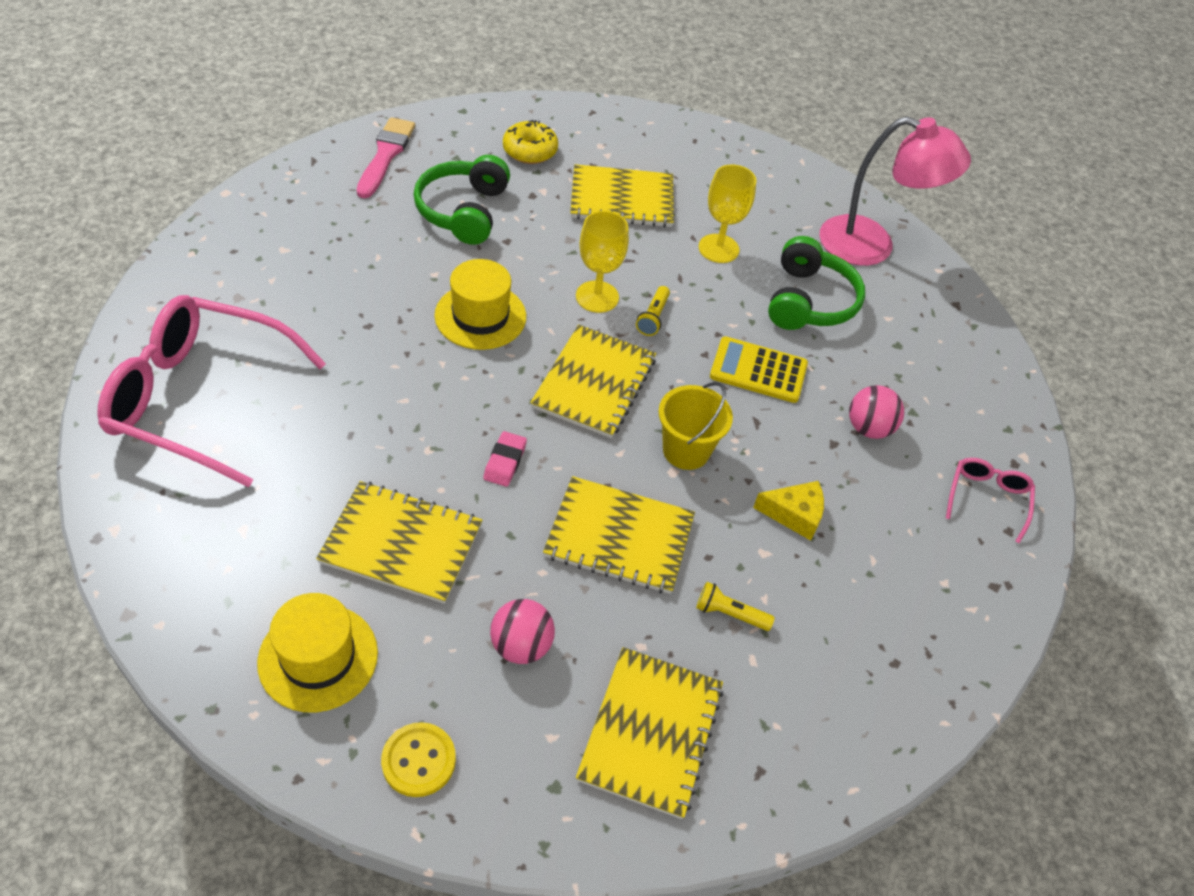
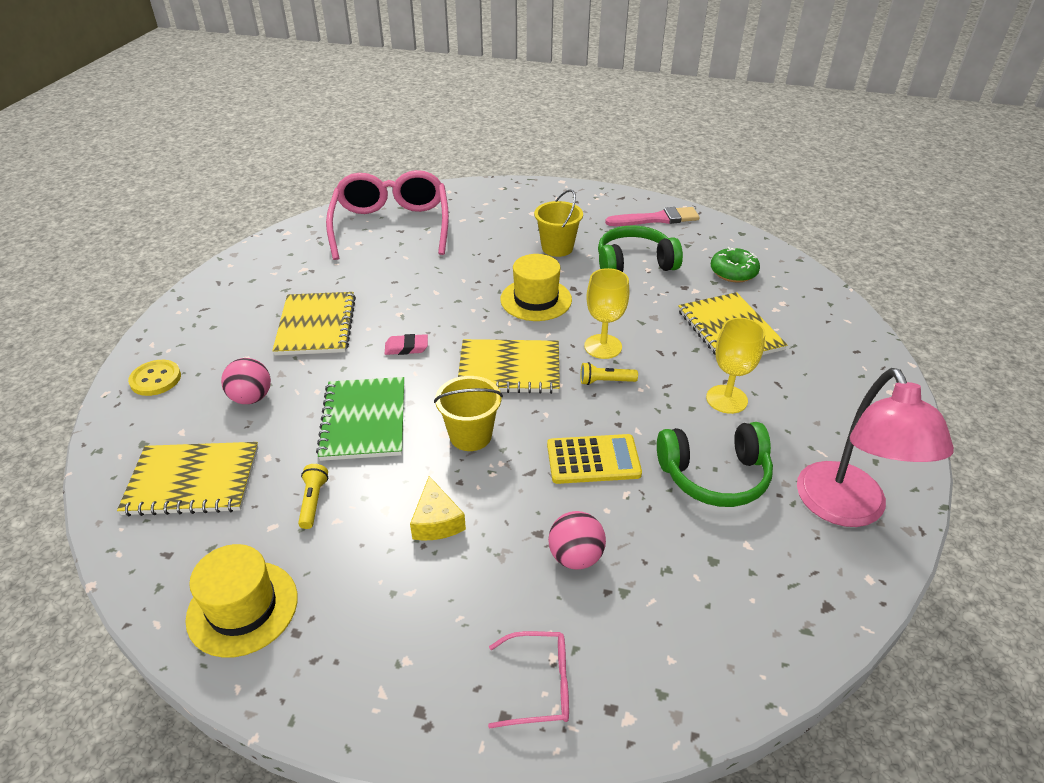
camera: 75 degrees right, 10 degrees down
(318, 657) = (221, 321): yellow hat -> yellow hat (242, 608)
(385, 258) = (557, 248): none -> yellow bucket
(530, 151) = (733, 272): yellow donut -> green donut
(619, 537) = (364, 420): yellow notebook -> green notebook
(758, 371) = (593, 459): yellow calculator -> yellow calculator turned 90 degrees clockwise

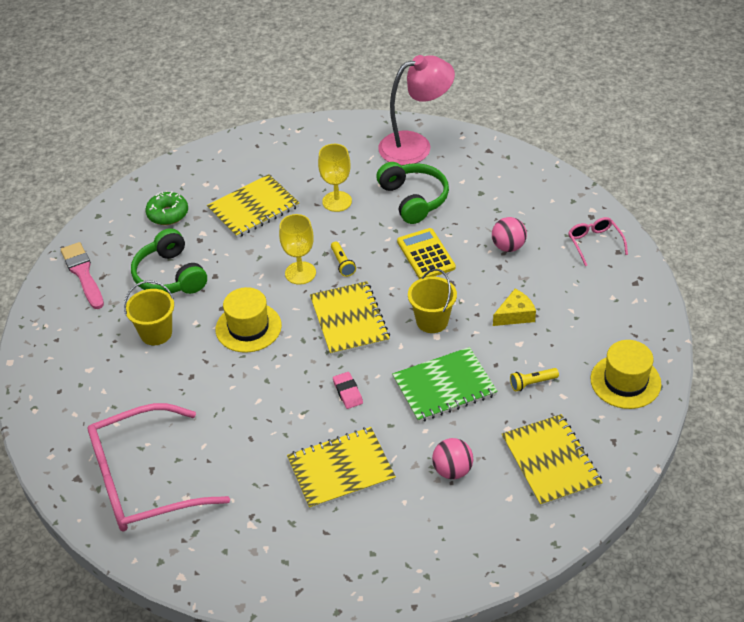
camera: 105 degrees left, 5 degrees up
(155, 379) = (461, 554): yellow button -> none

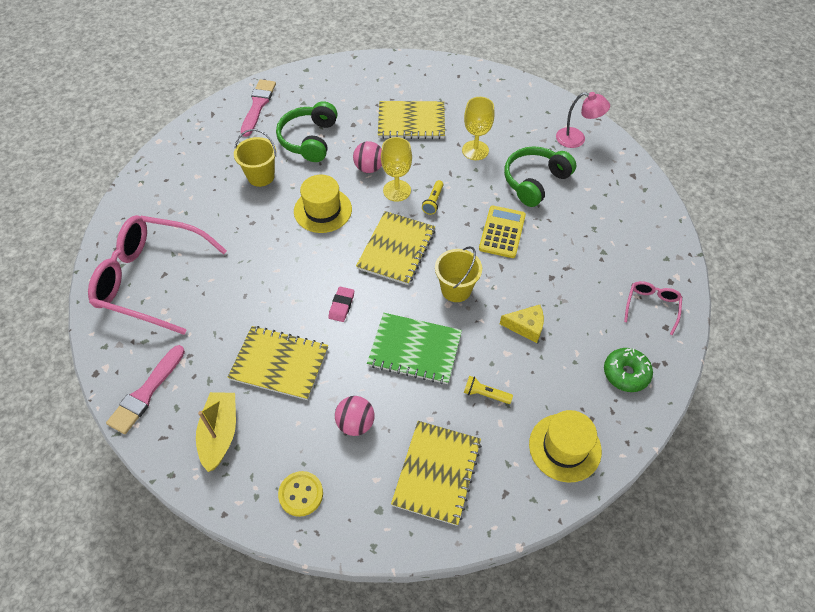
camera: 35 degrees right, 10 degrees up
(168, 214) = (350, 93): green donut -> green donut (626, 373)
(244, 569) = (146, 393): none -> pink brush
(346, 554) = (220, 434): none -> yellow boat
(413, 199) = (535, 181): green headphones -> green headphones turned 150 degrees counterclockwise
(415, 146) = (577, 139): pink lamp -> pink lamp, size x0.60
(461, 549) = (301, 494): none -> yellow button
(508, 247) = (574, 265): pink ball -> pink ball (369, 168)

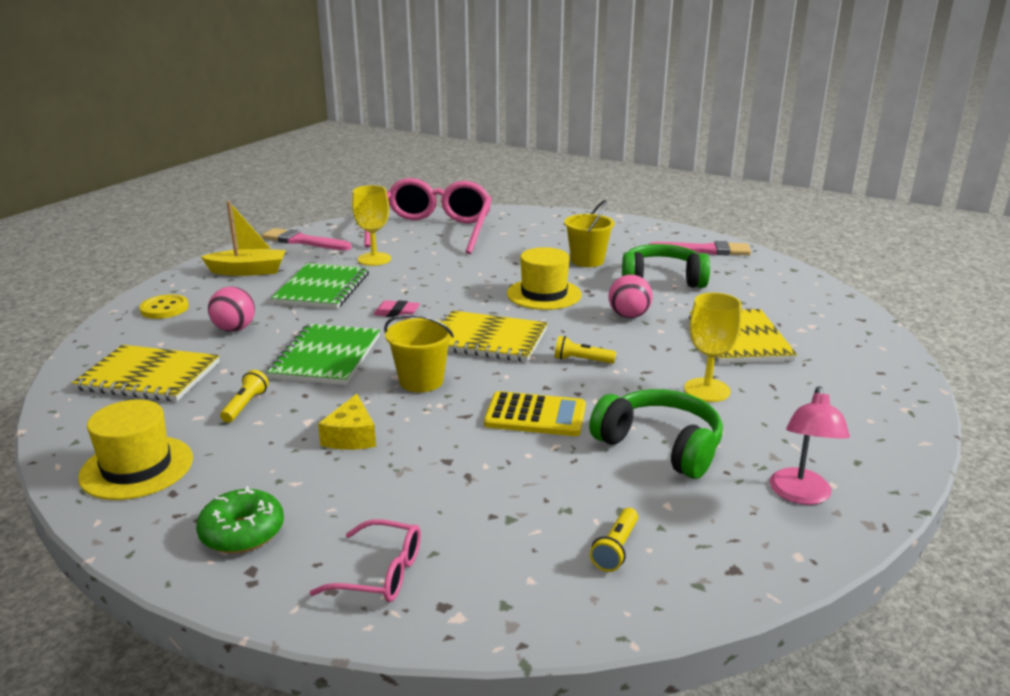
camera: 85 degrees right, 30 degrees down
(279, 364) = (322, 288): yellow notebook -> green notebook
(397, 190) = (594, 335): yellow goblet -> yellow goblet (374, 259)
(623, 213) = (615, 549): none -> yellow flashlight

